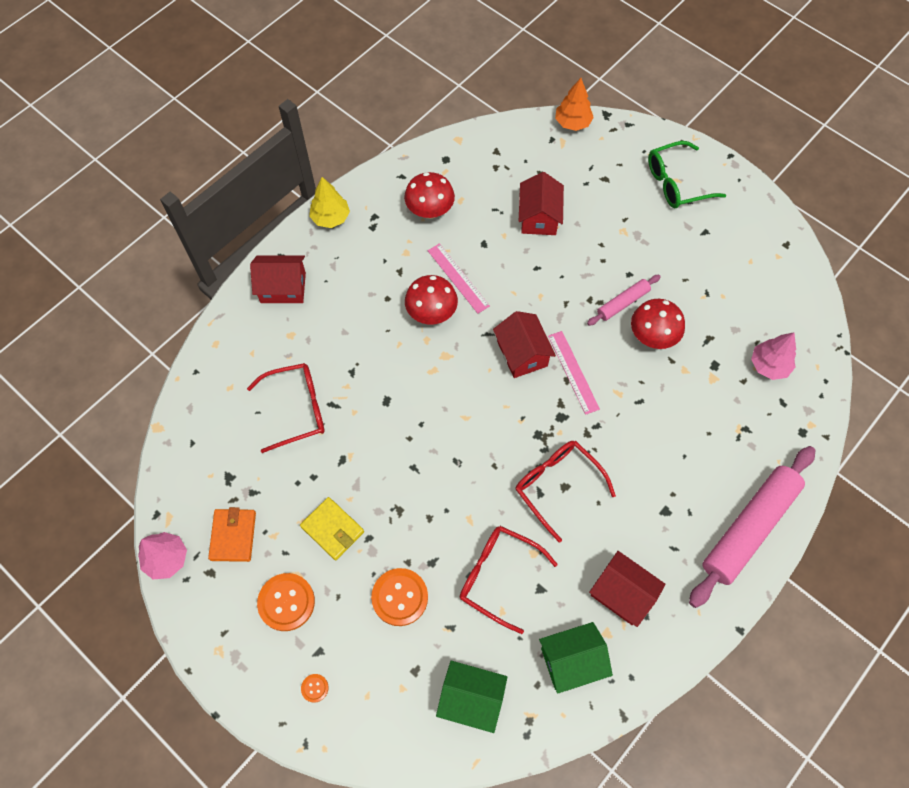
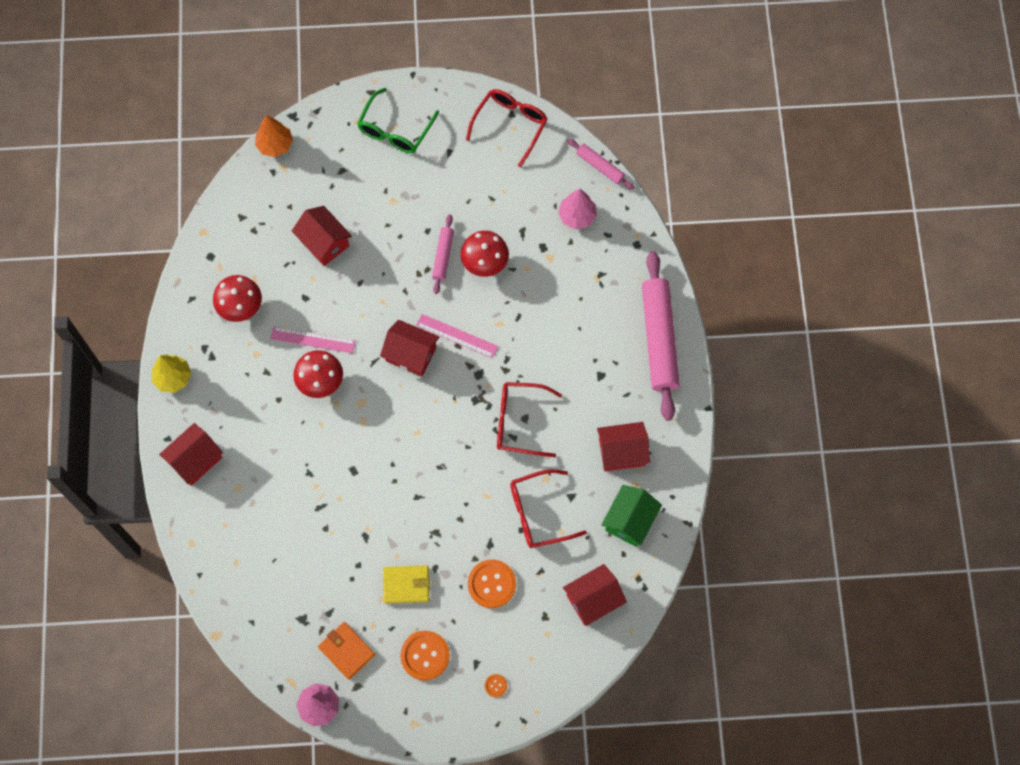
camera: 45 degrees left, 5 degrees up
(296, 409) = (298, 533): red glasses -> red glasses (510, 126)
(471, 699) = (593, 599): green house -> red house
(827, 344) = (600, 166): none -> pink rolling pin

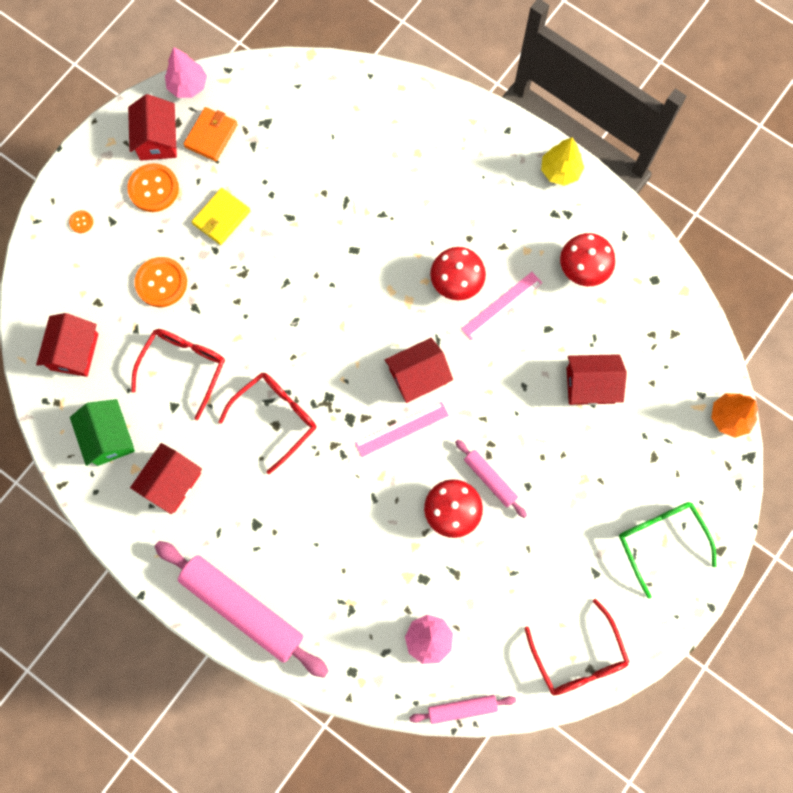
camera: 130 degrees right, 5 degrees up
(195, 460) = (470, 138): red house -> red house (158, 139)
(347, 651) = (211, 136): orange wallet -> orange wallet turned 60 degrees counterclockwise

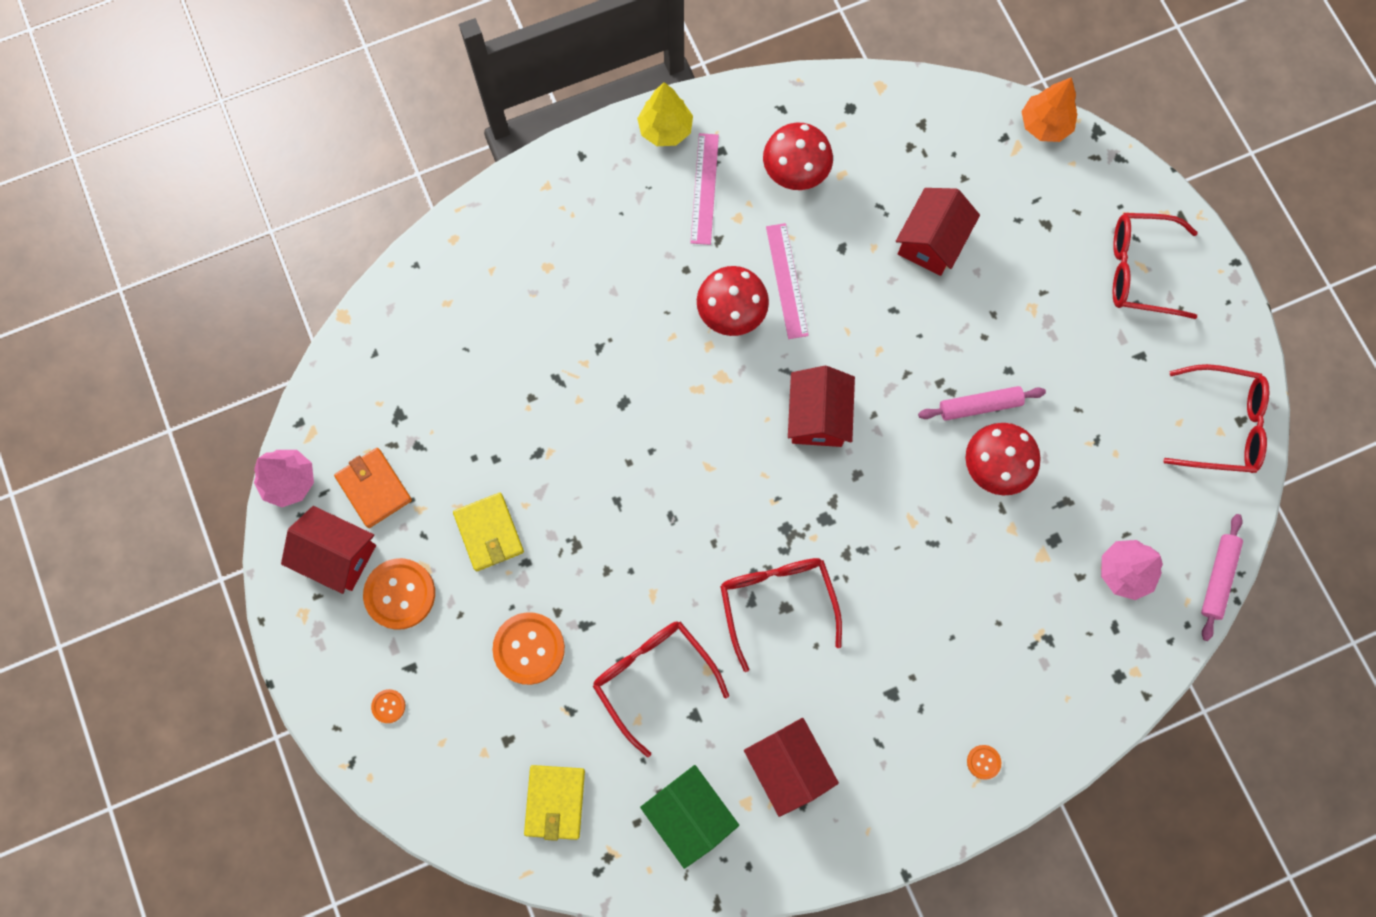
camera: 60 degrees left, 0 degrees up
(74, 352) = (555, 802): red house -> yellow wallet
(109, 437) = (689, 814): green house -> green house turned 45 degrees clockwise
(242, 608) = (983, 762): pink rolling pin -> orange button
(401, 429) = (869, 468): pink ruler -> pink ruler (704, 188)
(660, 541) = (1140, 270): green glasses -> red glasses

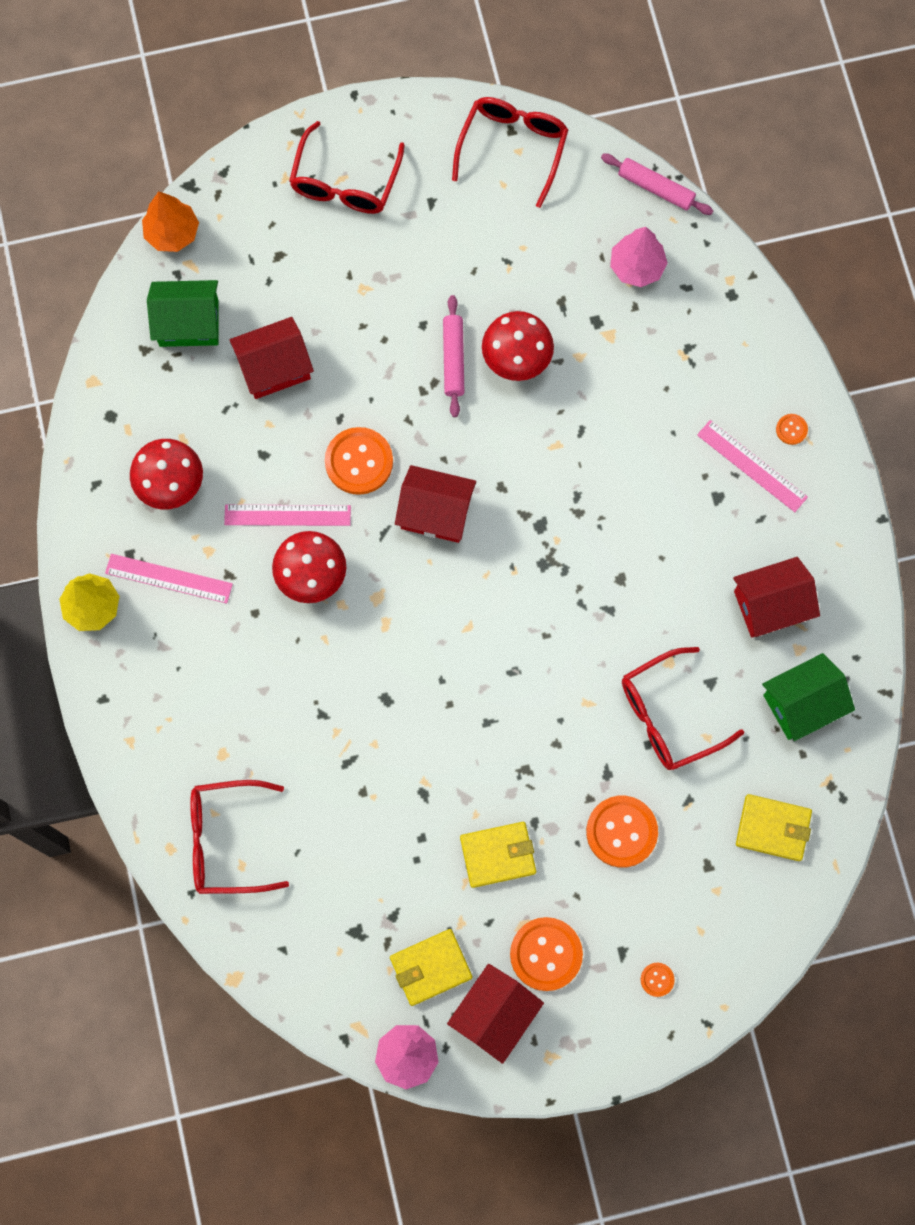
camera: 80 degrees left, 0 degrees up
(374, 488) = (430, 967): orange wallet -> yellow wallet
(777, 603) = (615, 586): red glasses -> red glasses (228, 840)
(854, 335) = (359, 462): none -> orange button
(931, 241) = (274, 367): red house -> red house turned 60 degrees counterclockwise
(934, 725) = (752, 466): none -> pink ruler
(958, 157) = (189, 323): none -> green house

